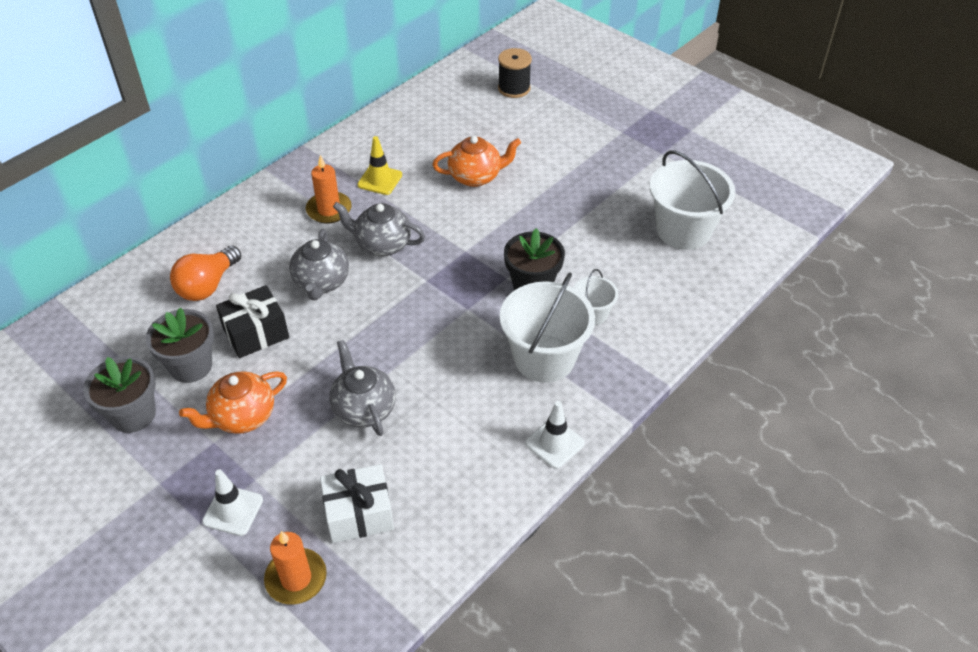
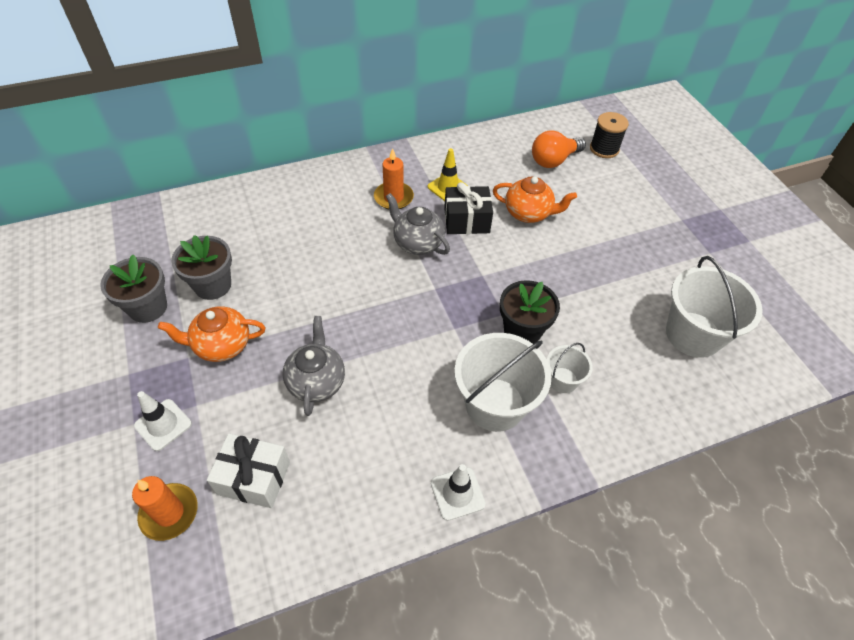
camera: 25 degrees right, 5 degrees up
(208, 285) = (266, 224): orange light bulb -> orange light bulb (554, 160)
(256, 333) = (276, 278): black gift -> black gift (466, 220)
(321, 283) = (351, 256): grey teapot -> none

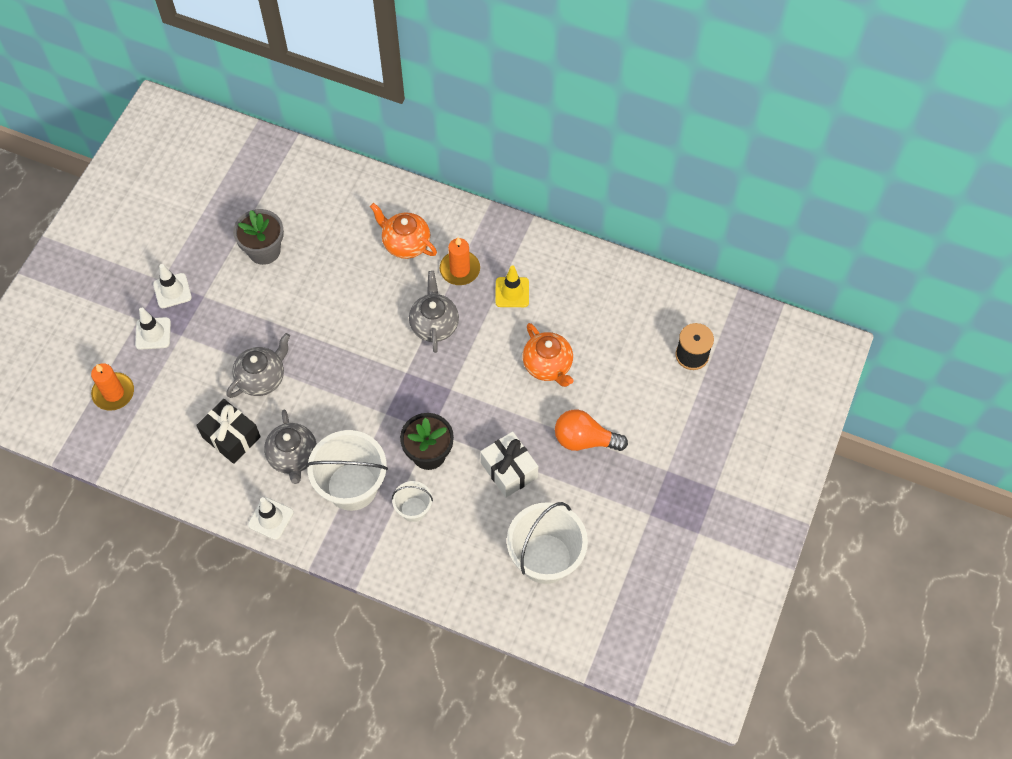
camera: 45 degrees right, 10 degrees up
(148, 307) = (211, 237): grey flower pot -> none
(149, 374) = (172, 291): none -> white traffic cone
(221, 345) = (230, 304): orange teapot -> orange teapot (405, 243)
(254, 478) = (172, 410): white gift -> white gift (509, 470)
(417, 423) = (293, 457): none -> grey teapot
(466, 220) = (492, 334): black gift -> black gift (231, 437)
(554, 160) = (631, 333): orange light bulb -> orange light bulb (584, 440)

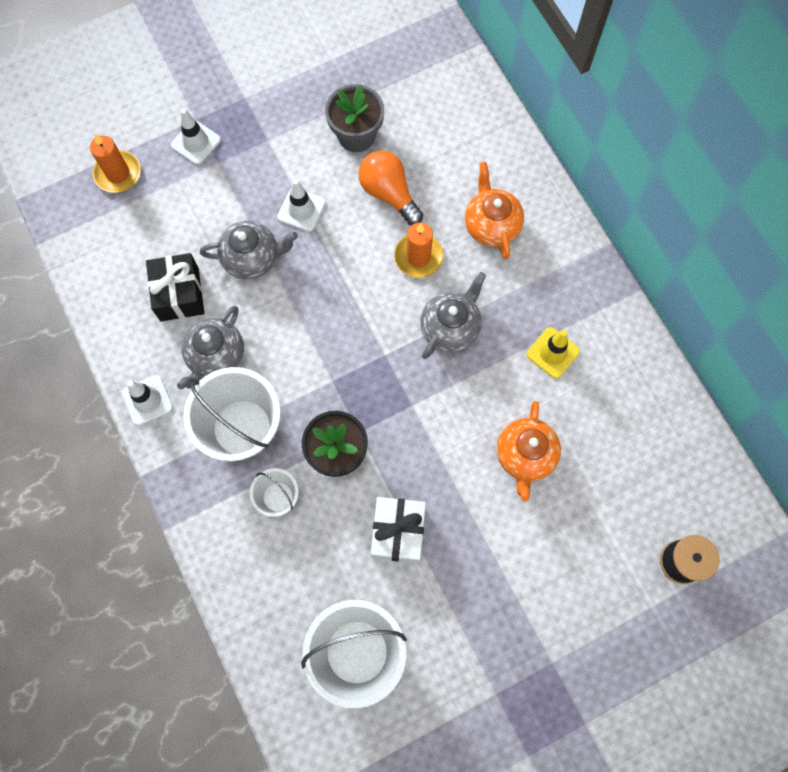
camera: 40 degrees right, 10 degrees up
(172, 291) = (245, 114): white traffic cone -> white traffic cone (301, 210)
(460, 269) = (521, 290): orange candle -> orange candle (418, 257)
(584, 440) = (497, 562): orange light bulb -> orange light bulb (389, 193)

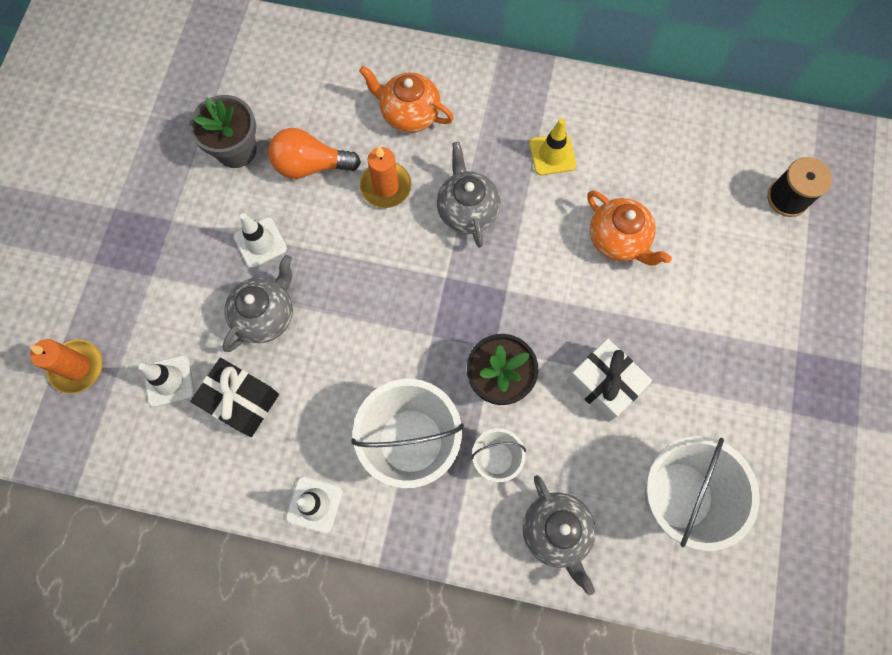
camera: 50 degrees left, 0 degrees up
(196, 143) = (115, 279): white traffic cone -> white traffic cone (169, 381)
(216, 356) = (326, 414): grey teapot -> grey teapot (555, 531)

